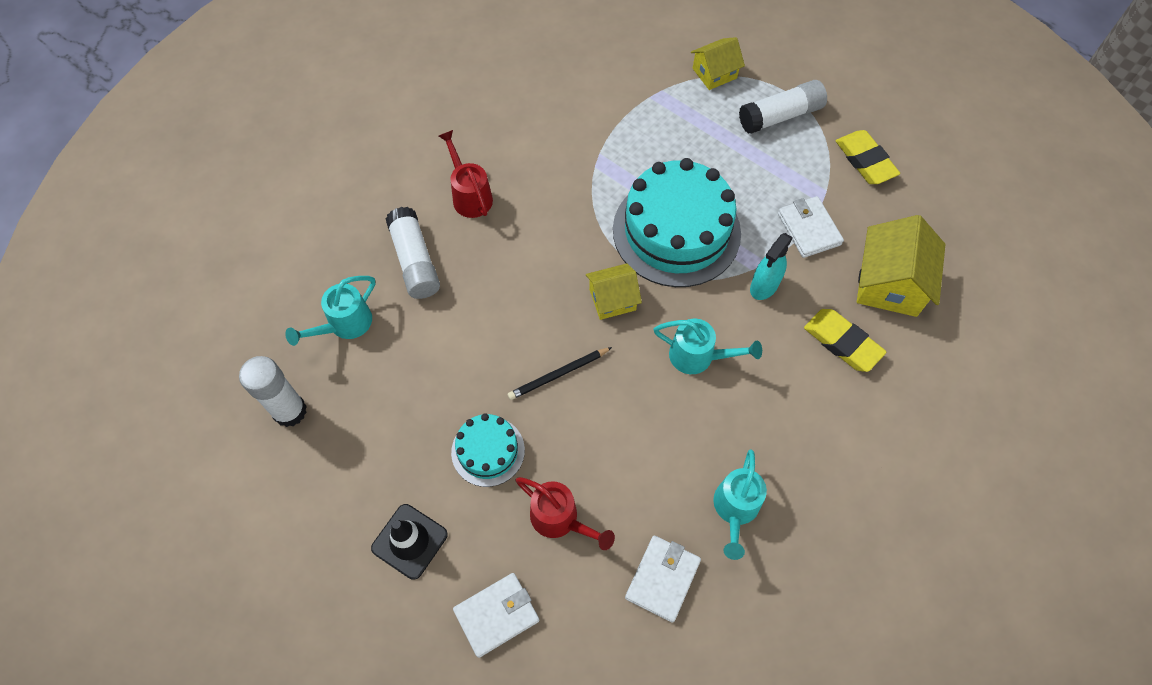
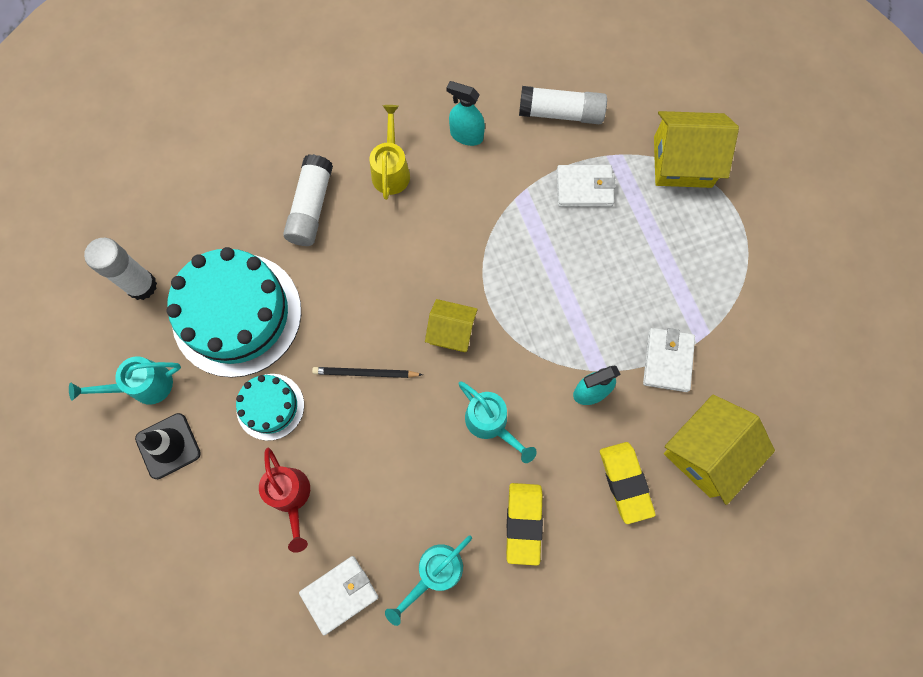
camera: 30 degrees right, 10 degrees up
(345, 324) = (224, 234): turquoise watering can -> turquoise watering can (144, 386)
(470, 195) = (391, 170): red watering can -> yellow watering can
(497, 615) = (197, 544): white wallet -> white wallet (584, 188)
(518, 136) = (466, 135): none -> turquoise spray bottle
(676, 231) = (547, 298): turquoise cake -> turquoise cake (237, 314)
(714, 73) = (682, 162): yellow house -> yellow house, size x1.64
(780, 116) = (716, 236): white glue stick -> white glue stick (561, 113)
(865, 161) = (767, 323): yellow eraser -> yellow eraser (523, 523)

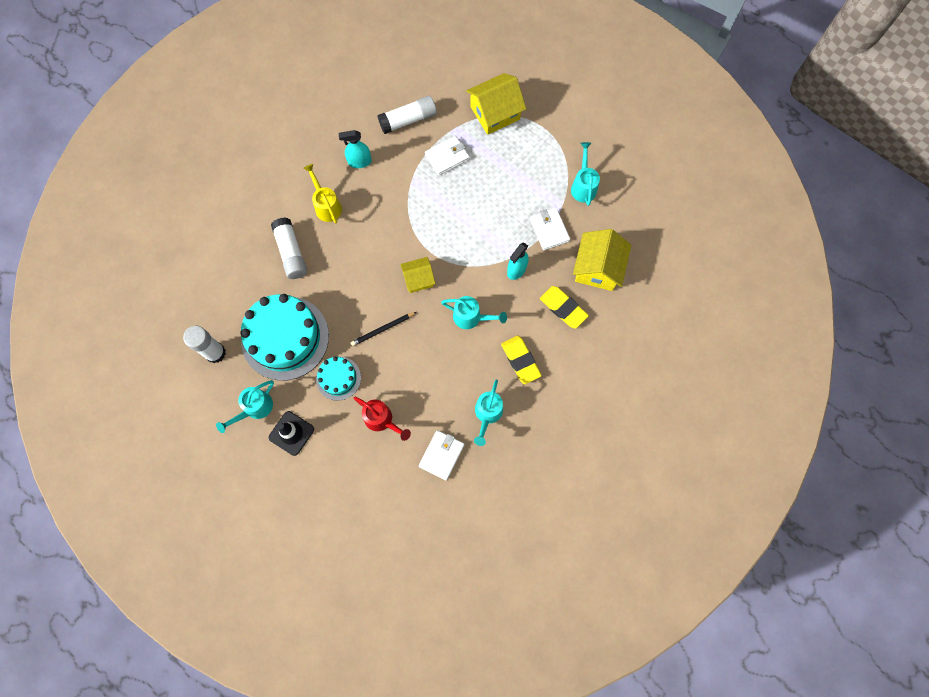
camera: 30 degrees left, 0 degrees up
(750, 325) = (583, 186): none -> turquoise watering can

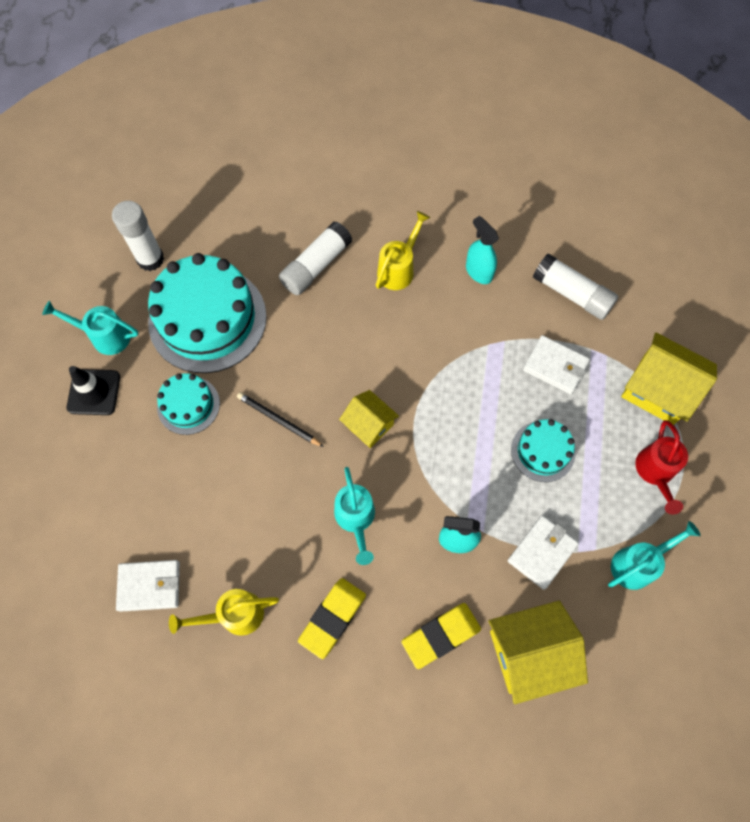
camera: 60 degrees right, 5 degrees down
(381, 420) = (160, 485): red watering can -> red watering can (655, 472)
(487, 414) = (235, 615): turquoise watering can -> yellow watering can
(493, 194) = (543, 451): none -> turquoise cake
(563, 308) = (441, 635): yellow eraser -> yellow eraser turned 45 degrees clockwise

